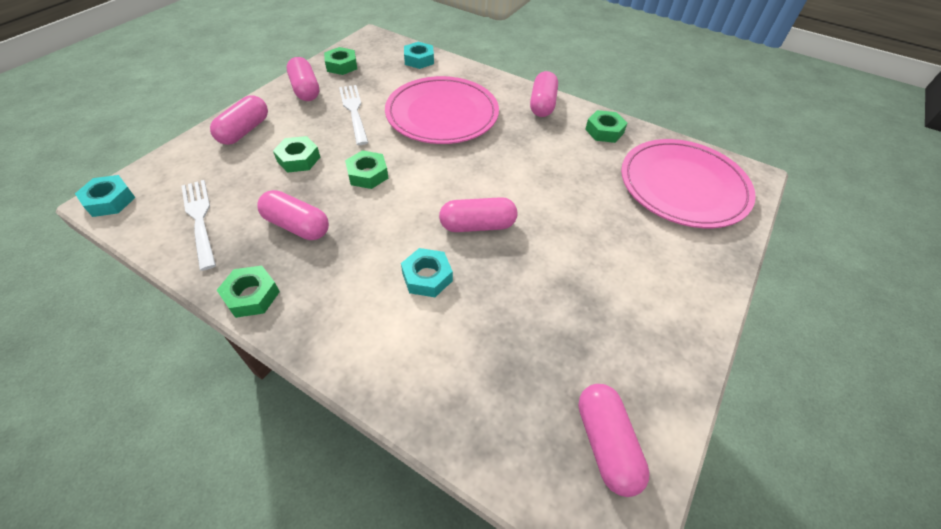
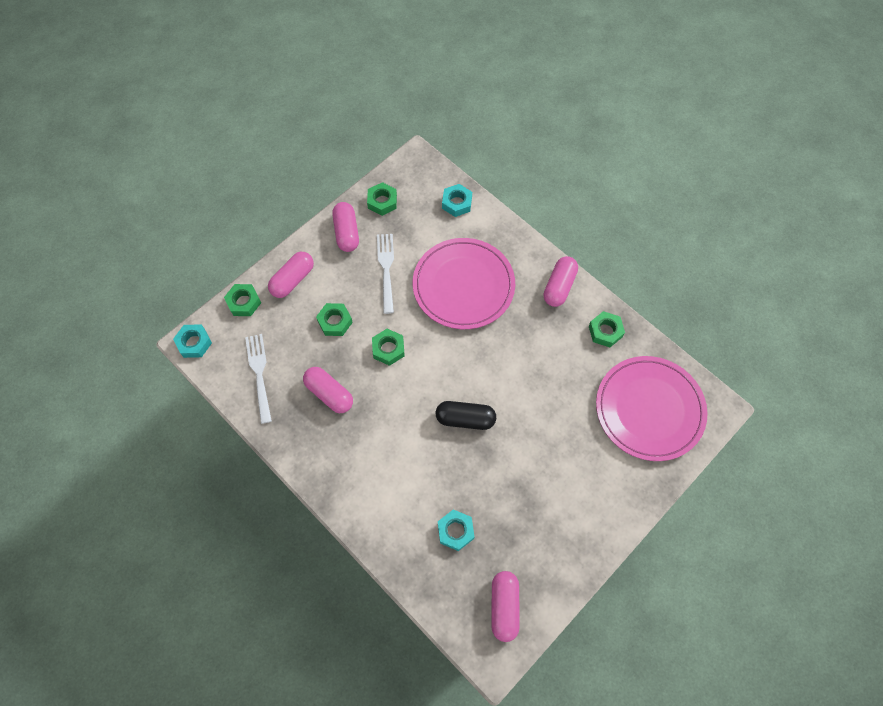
camera: 15 degrees right, 15 degrees up
(251, 295) = (295, 451): green nut -> green nut (244, 302)
(427, 277) = (417, 459): turquoise nut -> turquoise nut (455, 531)
(477, 225) = (465, 419): pink capsule -> black capsule

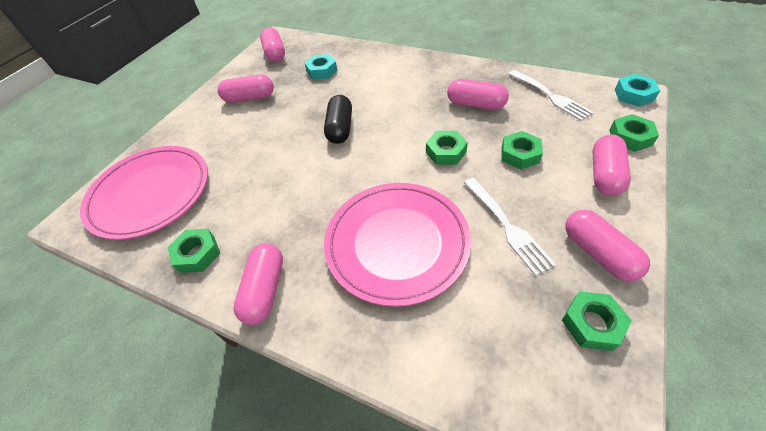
camera: 165 degrees right, 15 degrees down
(457, 203) = (472, 373): turquoise nut -> none
(465, 419) = (340, 128): black capsule -> black capsule turned 75 degrees counterclockwise
(548, 516) = (249, 98): none -> pink capsule

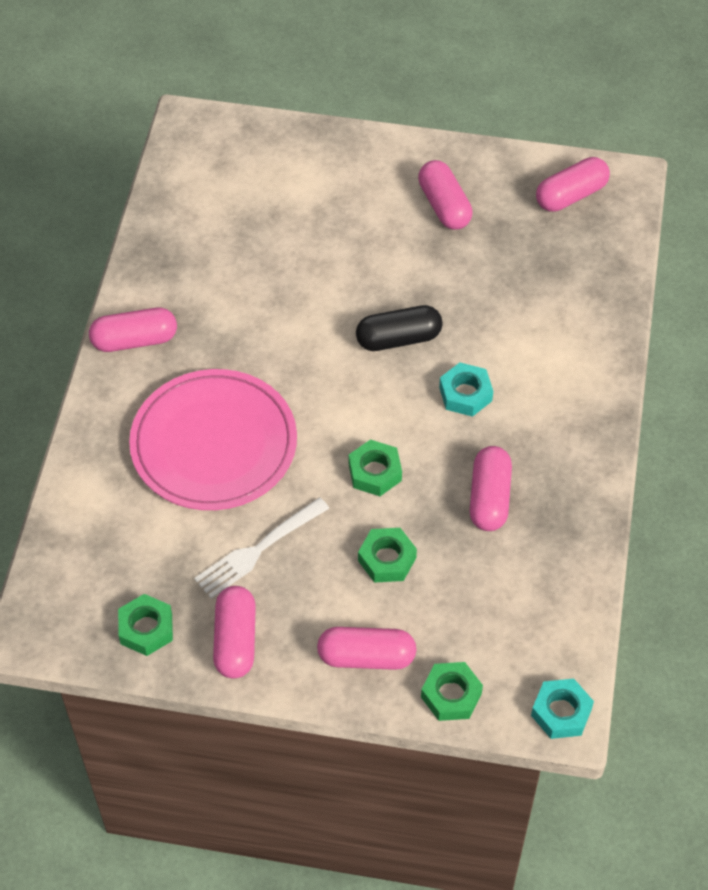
camera: 70 degrees right, 5 degrees up
(150, 194) = (240, 178): pink plate -> none
(197, 254) = (166, 263): green nut -> none
(322, 71) = (535, 276): turquoise nut -> turquoise nut (465, 394)
(549, 96) = (534, 596): white fork -> none
(598, 253) = (235, 640): pink capsule -> pink capsule turned 45 degrees counterclockwise

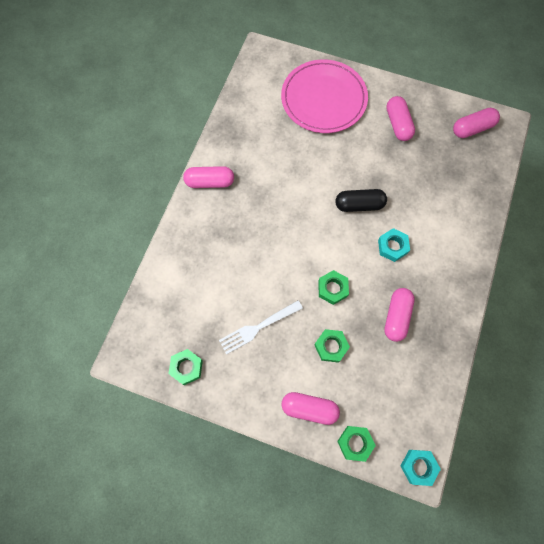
camera: 10 degrees right, 15 degrees up
(214, 444) = (243, 255): pink plate -> pink plate (323, 99)
(235, 640) = (236, 384): pink capsule -> none

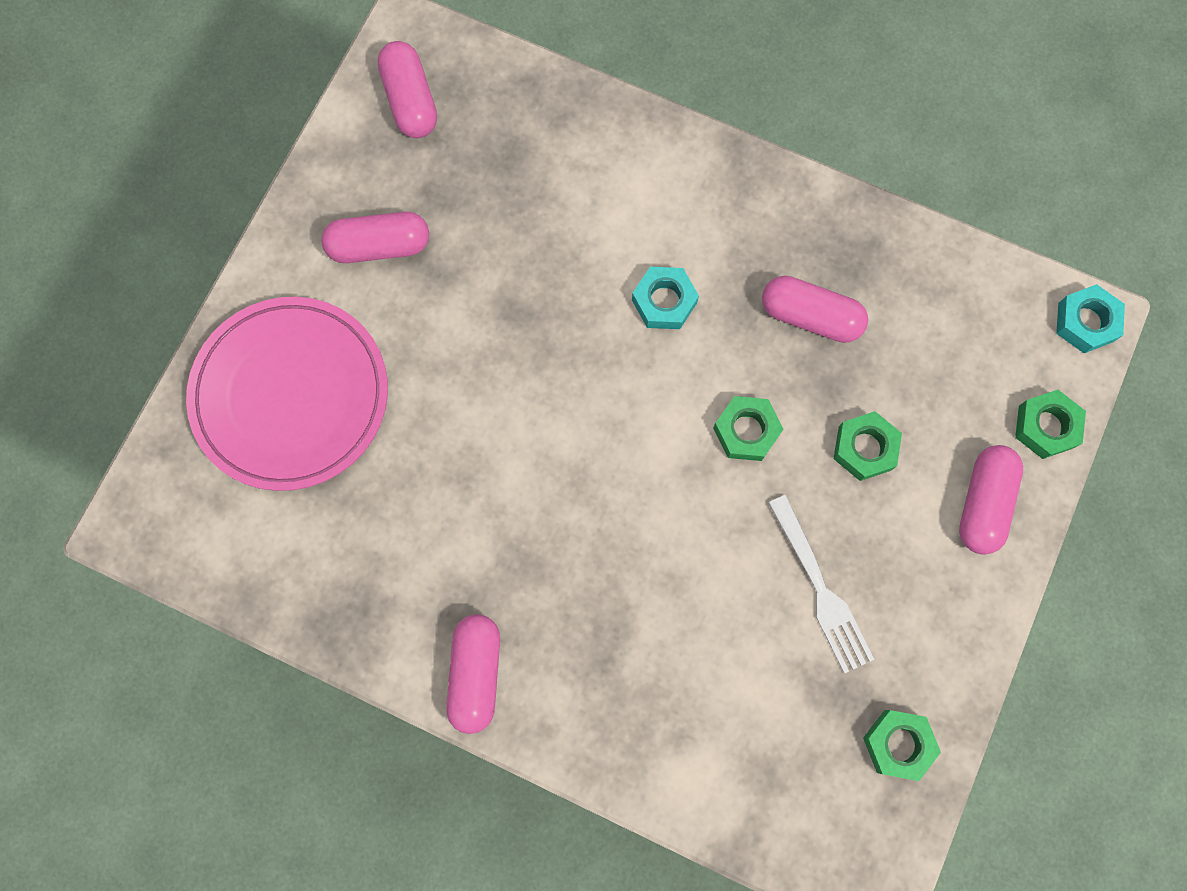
camera: 85 degrees left, 5 degrees up
(359, 205) = (565, 353): black capsule -> none

